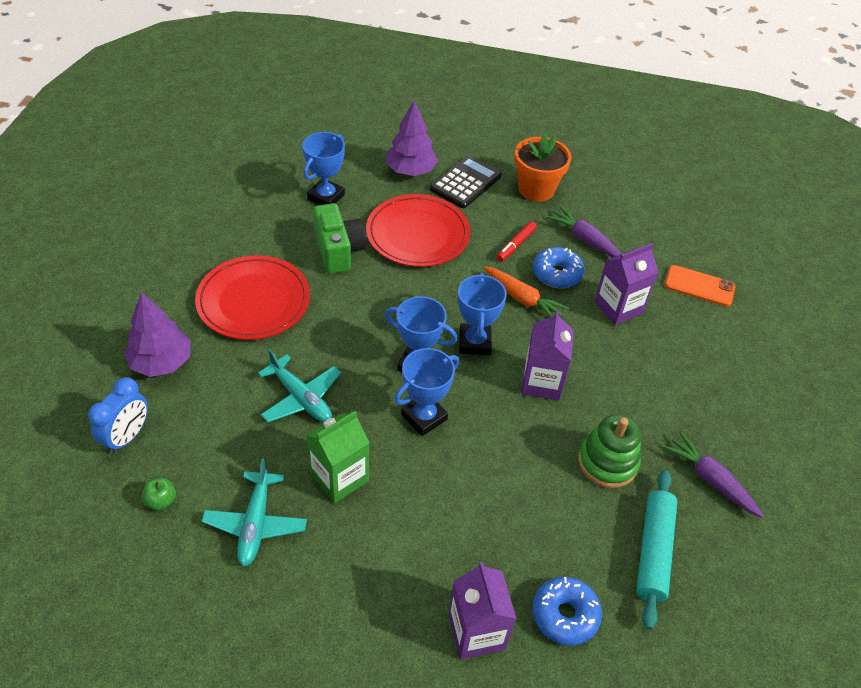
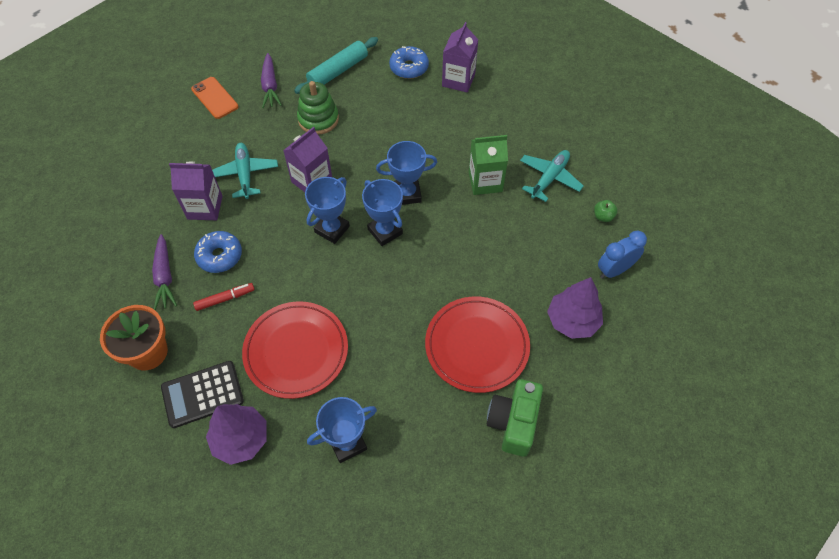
camera: 145 degrees left, 10 degrees up
(301, 398) = (482, 244): turquoise plane -> turquoise plane (245, 174)
(338, 251) = (377, 366): green camera -> green camera (513, 422)
(522, 299) = (266, 247): orange carrot -> none
(699, 286) = (128, 196): orange phone -> orange phone (215, 98)

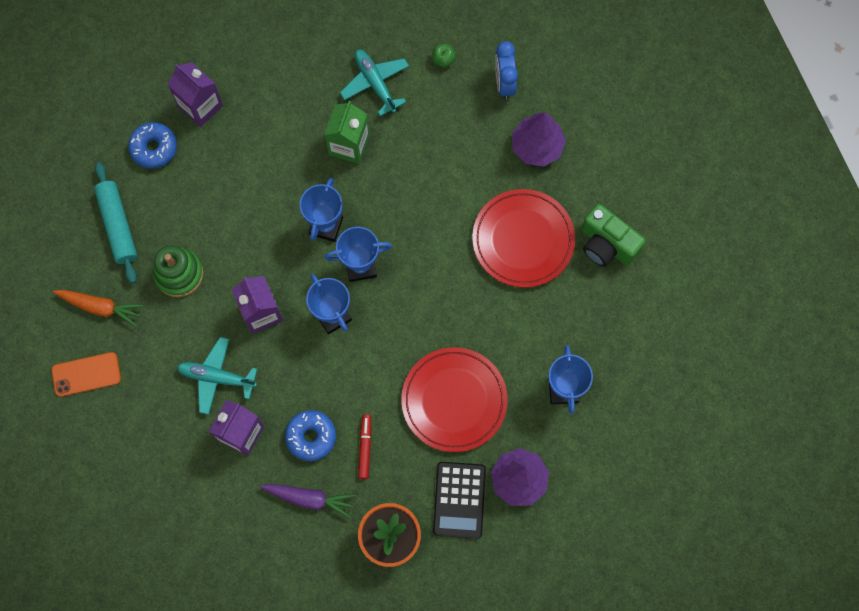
camera: 65 degrees left, 15 degrees up
(270, 86) = (100, 307): purple carrot -> orange carrot

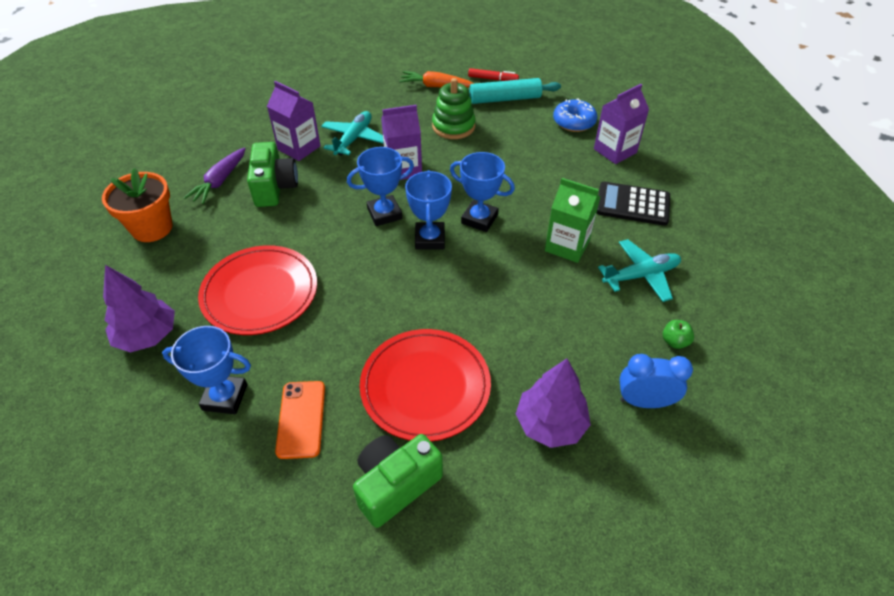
camera: 100 degrees right, 25 degrees down
(86, 374) = (383, 77): orange phone -> orange phone (301, 419)
(100, 307) = (436, 86): orange carrot -> orange carrot turned 75 degrees clockwise
(311, 437) = (275, 187): blue donut -> green camera
(365, 447) = (246, 221): red marker -> red marker (493, 79)
(459, 500) = (156, 282): black calculator -> black calculator (632, 204)

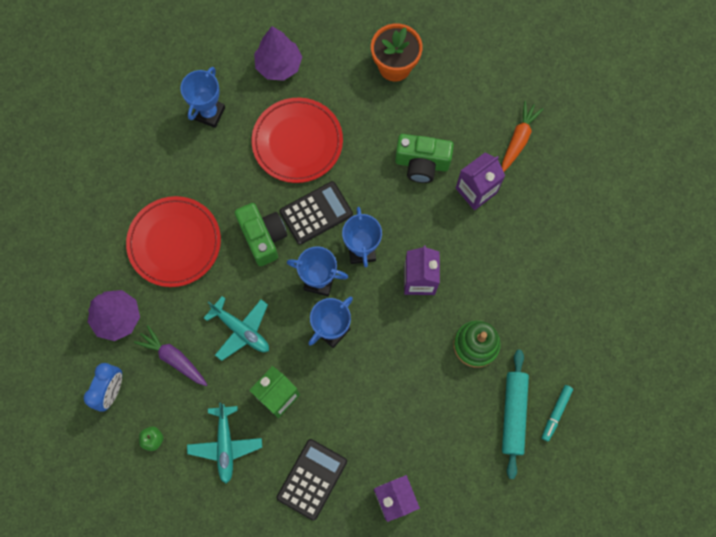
camera: 105 degrees right, 25 degrees up
(220, 181) = (443, 119): purple carrot -> purple carrot (174, 358)
(301, 419) = (176, 159): orange phone -> none
(350, 257) = (316, 213): none -> black calculator
(354, 139) = (478, 243): turquoise plane -> turquoise plane (241, 330)
(395, 485) = (110, 208): green camera -> green camera (263, 237)
(436, 86) = (554, 346): orange carrot -> orange carrot (518, 140)
(493, 79) = (555, 413): red marker -> turquoise marker
(574, 122) = (453, 475): blue donut -> none

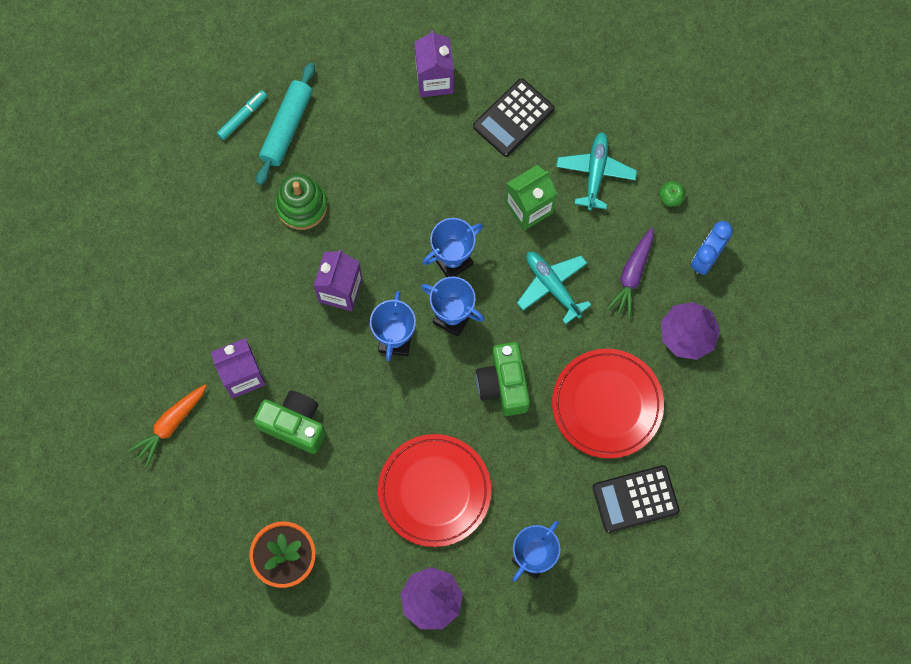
camera: 165 degrees left, 0 degrees up
(174, 358) = (632, 275): purple carrot -> purple carrot turned 60 degrees clockwise
(316, 213) = (435, 397): black calculator -> black calculator (635, 499)

